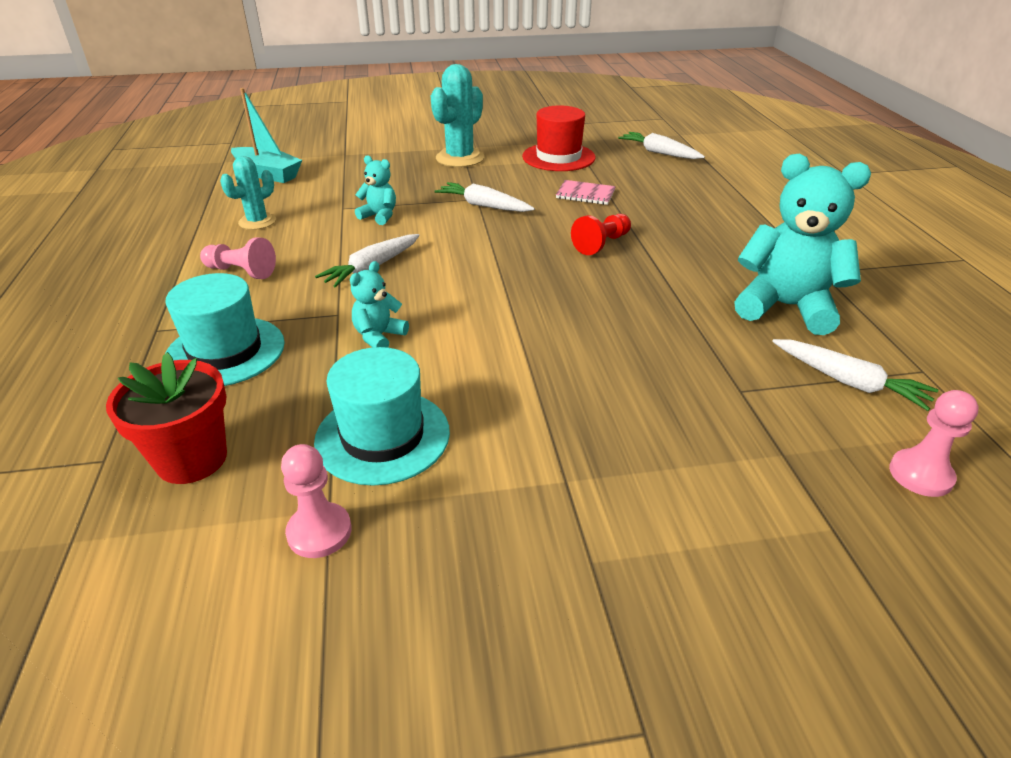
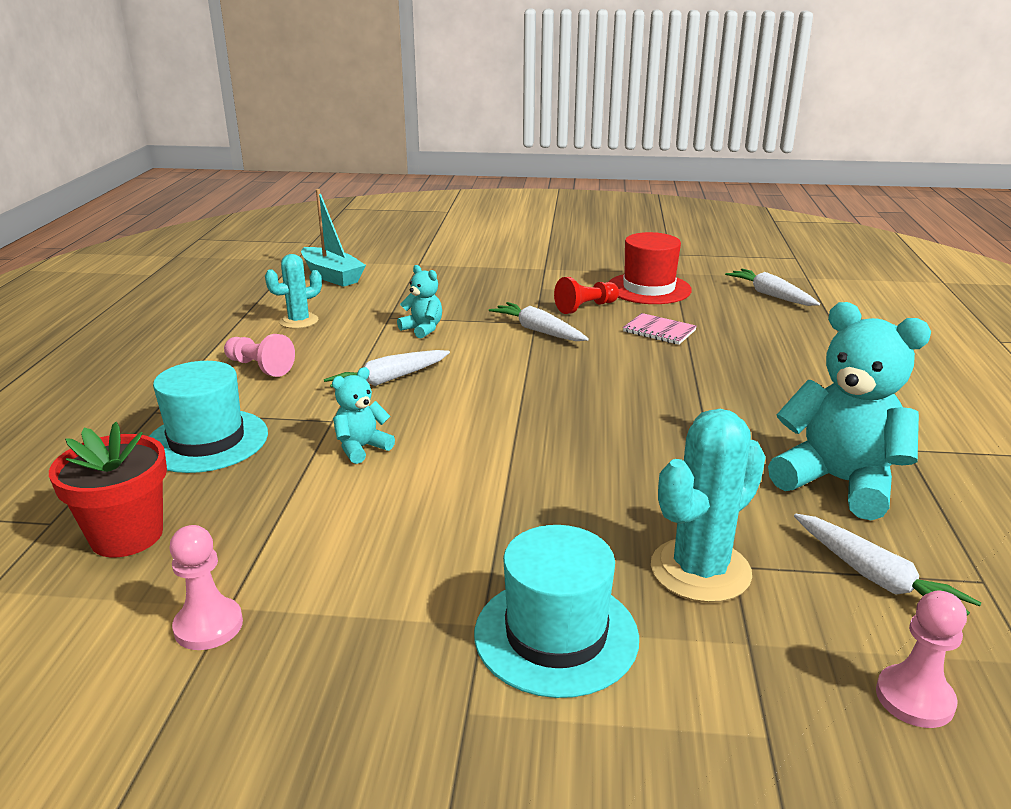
camera: 15 degrees right, 10 degrees down
(382, 436) = (315, 546): turquoise hat -> turquoise hat (556, 635)
(460, 158) = (537, 279): turquoise cactus -> turquoise cactus (700, 570)
(601, 244) = (650, 385): red pawn -> red pawn (585, 307)

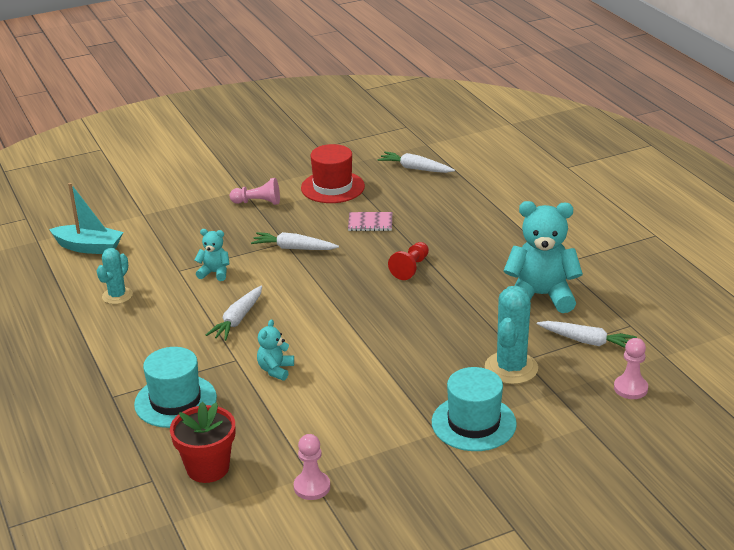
camera: 30 degrees left, 5 degrees up
(259, 367) = (139, 341): pink pawn -> pink pawn (258, 202)
(585, 307) = (306, 218): red pawn -> red pawn (410, 268)

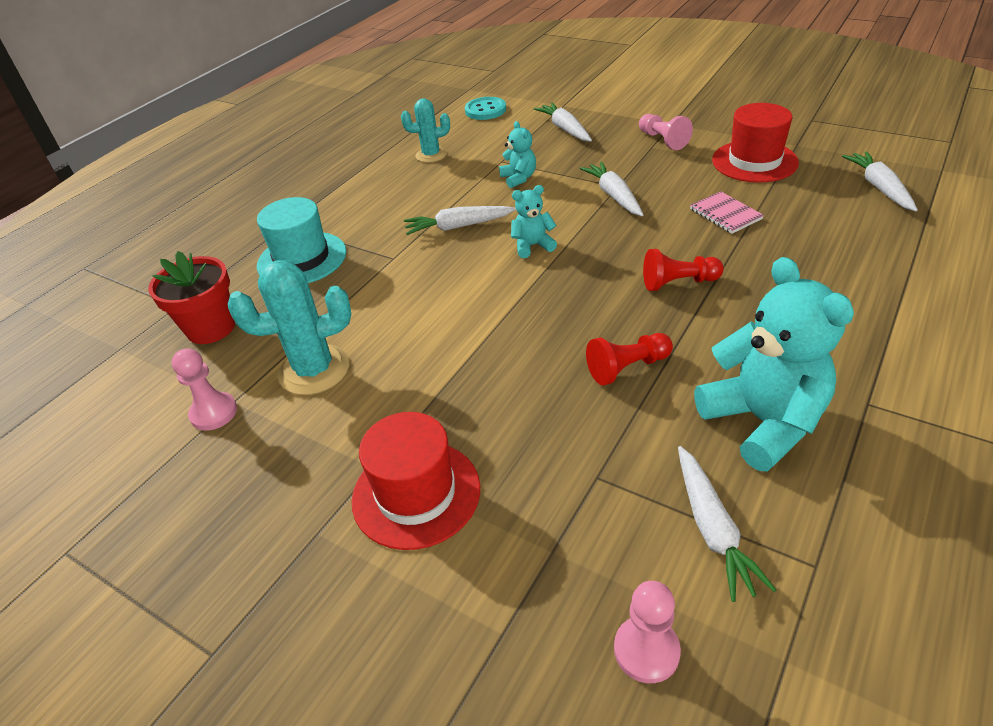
camera: 60 degrees right, 10 degrees up
(89, 247) = (485, 110): turquoise boat -> turquoise button
(179, 228) = (565, 129): none -> white carrot
(275, 370) = (396, 289): turquoise teddy bear -> turquoise teddy bear (532, 246)
(458, 316) = (627, 368): none -> red pawn
(473, 423) = (416, 493): turquoise hat -> red hat
(511, 368) = (565, 473): turquoise cactus -> turquoise cactus (314, 370)

